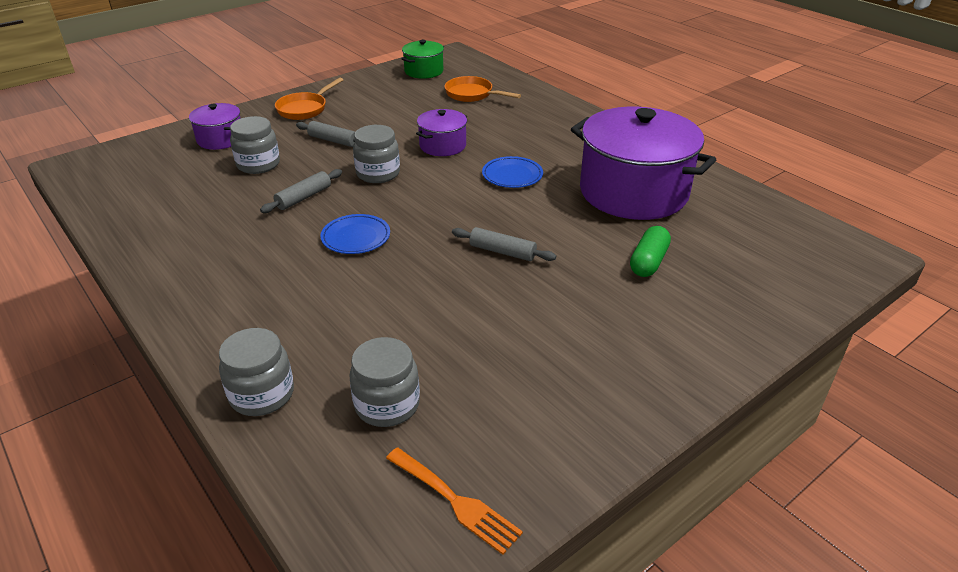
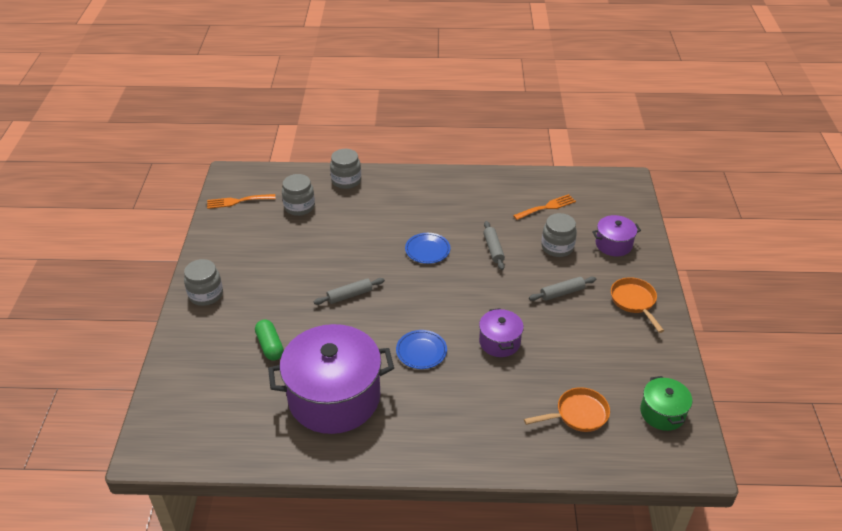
camera: 130 degrees right, 5 degrees up
(180, 194) = (547, 207): none -> orange fork
(378, 173) = (491, 291): grey jar -> grey jar (206, 294)

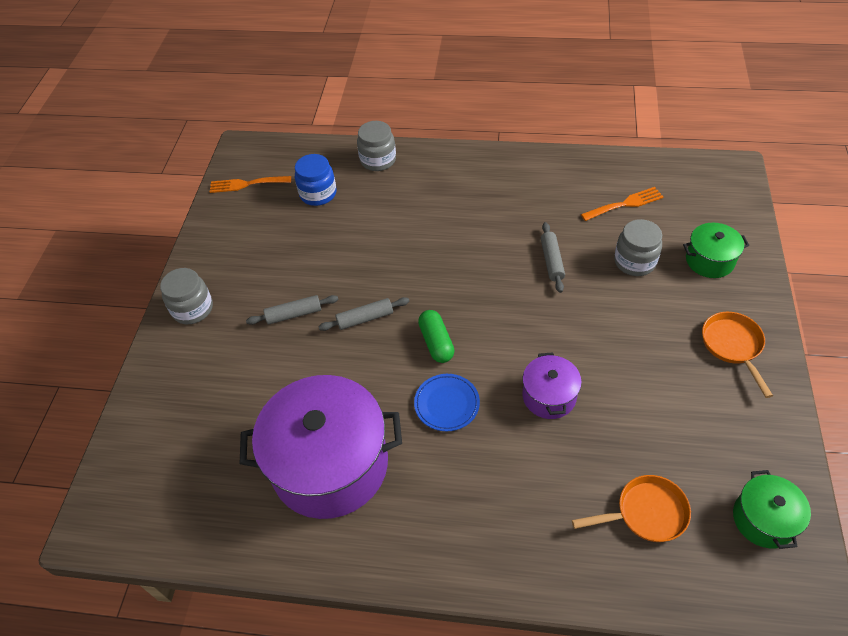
camera: 10 degrees right, 10 degrees up
(270, 346) = (260, 385): green capsule -> green capsule (436, 342)
(299, 207) = (318, 194): grey jar -> blue jar
(427, 250) = (468, 259): blue plate -> none
(562, 293) = (636, 328): grey rolling pin -> grey rolling pin (294, 314)
(613, 244) = (709, 260): purple pot -> green pot

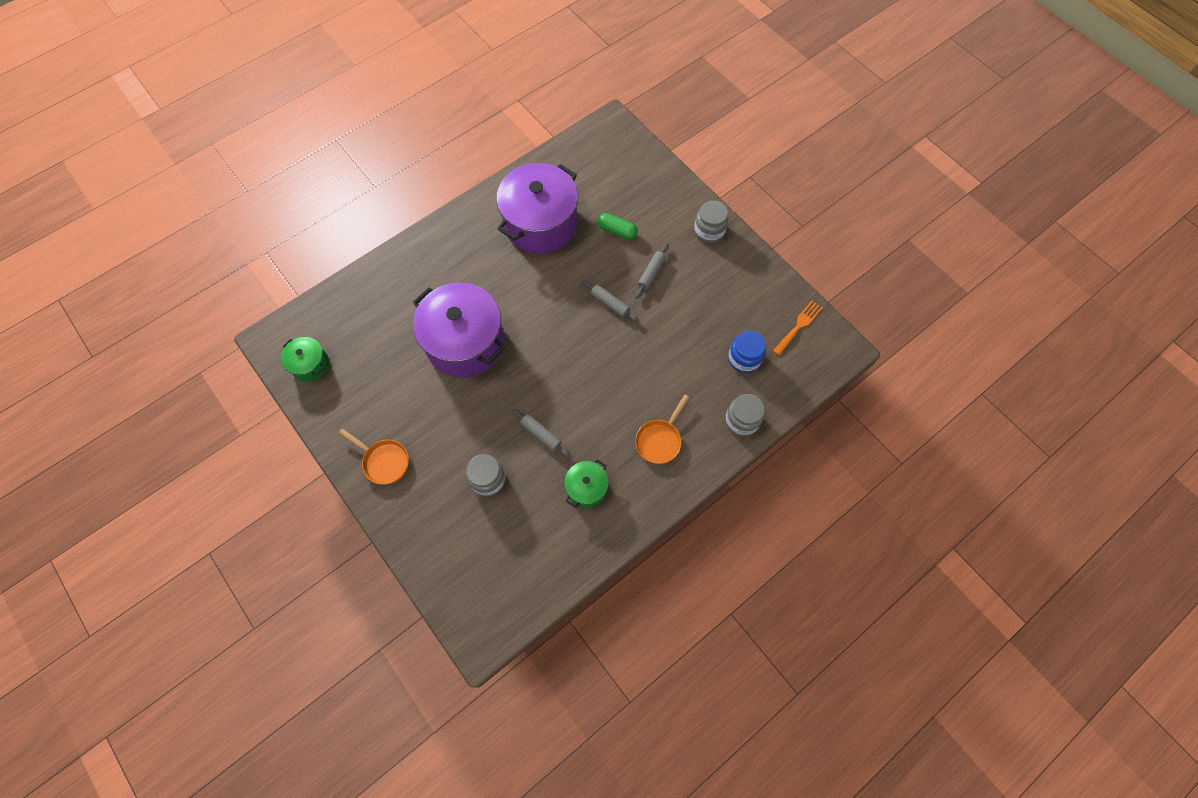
camera: 130 degrees right, 15 degrees up
(365, 318) = (610, 303): grey rolling pin -> grey rolling pin turned 75 degrees counterclockwise
(436, 342) = (555, 323): green capsule -> green capsule (617, 231)
(447, 404) = (515, 295): blue plate -> none
(549, 396) = (465, 342): purple pot -> purple pot, size x2.10
(625, 204) = (533, 529): orange fork -> none
(646, 513) = (370, 322): orange pan -> orange pan (660, 440)
(709, 260) = (439, 523): green pot -> green pot (586, 488)

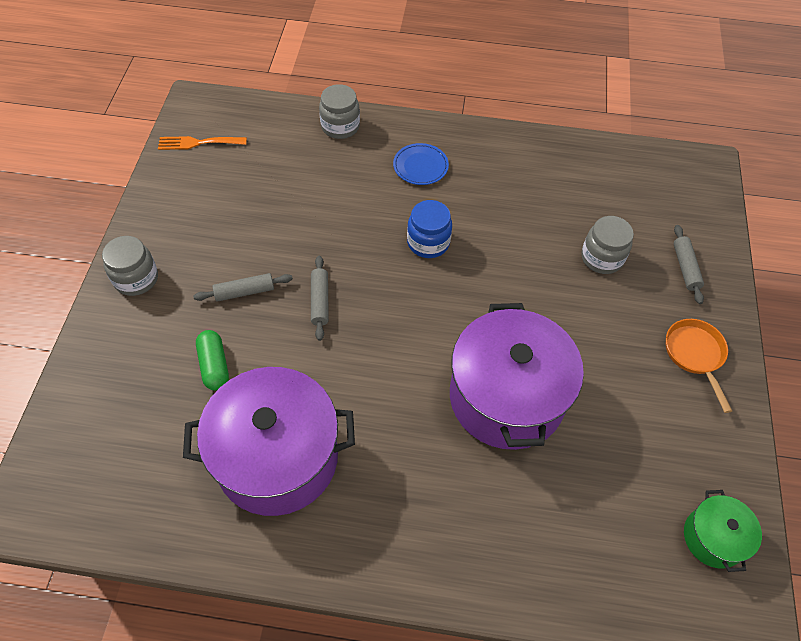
camera: 135 degrees left, 10 degrees down
(541, 434) = (517, 251): grey rolling pin -> grey rolling pin (685, 268)
(586, 488) = (520, 185): green pot -> none
(660, 440) = (420, 166): orange pan -> blue plate
(744, 359) = (275, 159): blue jar -> blue jar (428, 242)

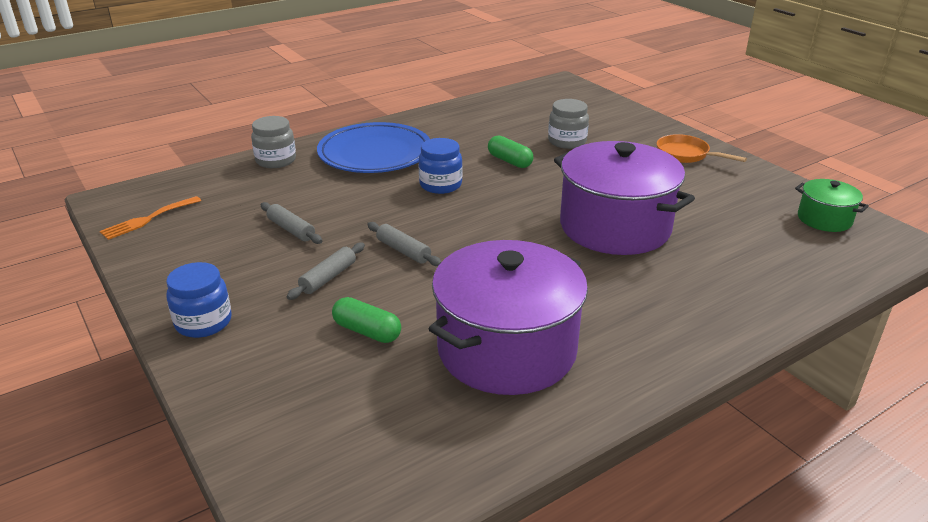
camera: 40 degrees left, 25 degrees down
(136, 279) = (203, 322): grey jar -> blue jar
(420, 166) = (375, 154): blue plate -> blue plate, size x2.07
(518, 250) = (509, 161): none -> green capsule
(685, 268) = (620, 124): grey rolling pin -> grey rolling pin (291, 230)

